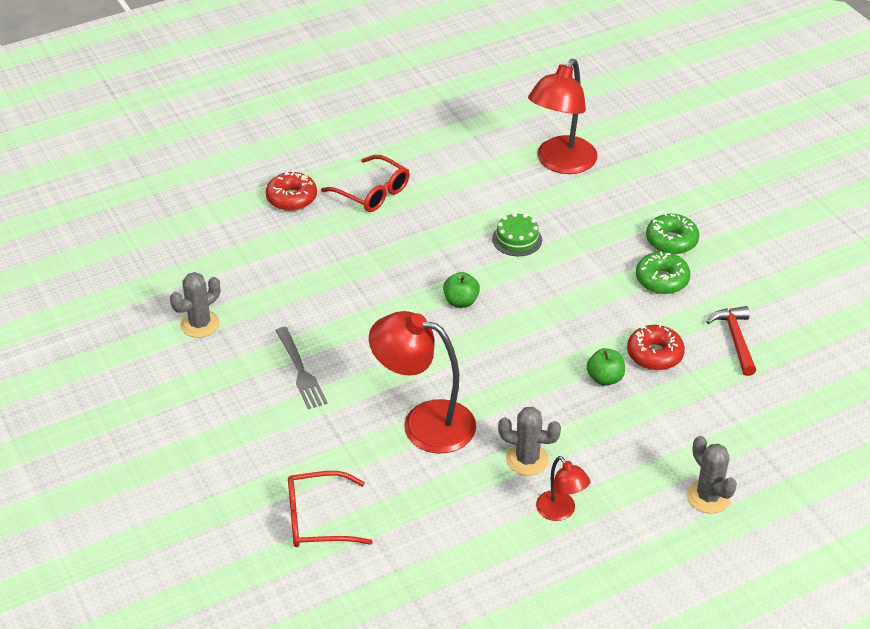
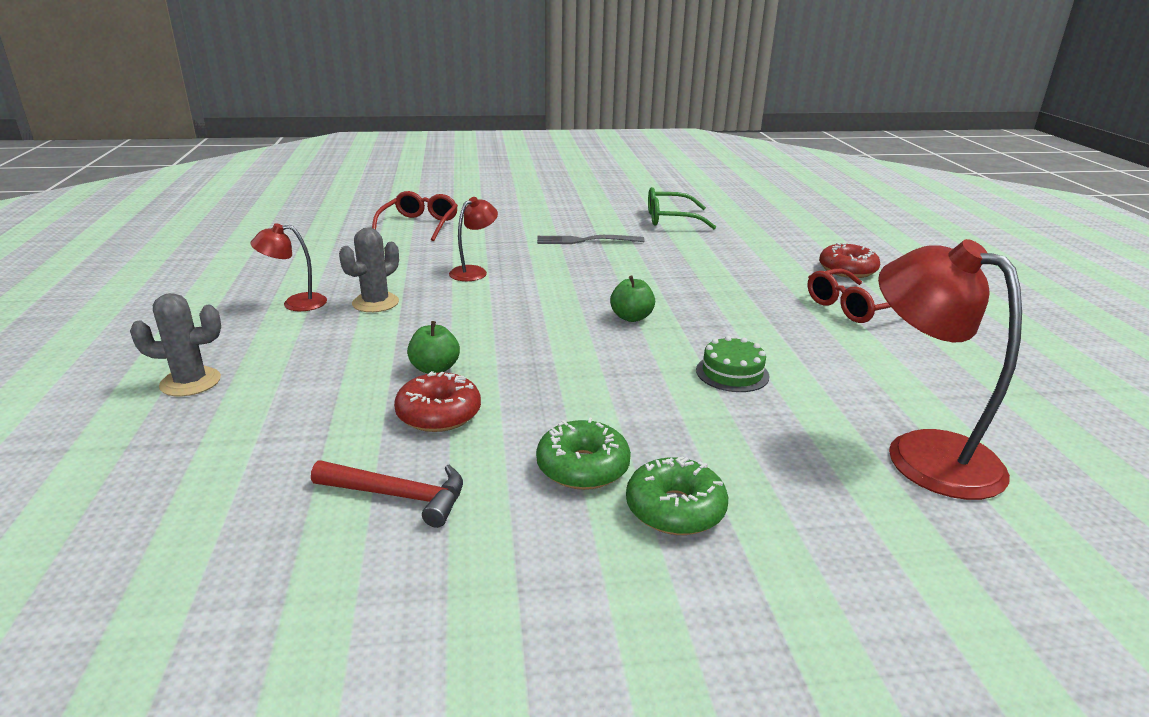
camera: 110 degrees right, 15 degrees down
(200, 324) = (670, 219): grey cactus -> green glasses
(424, 423) = (474, 271): red lamp -> red lamp, size x0.52

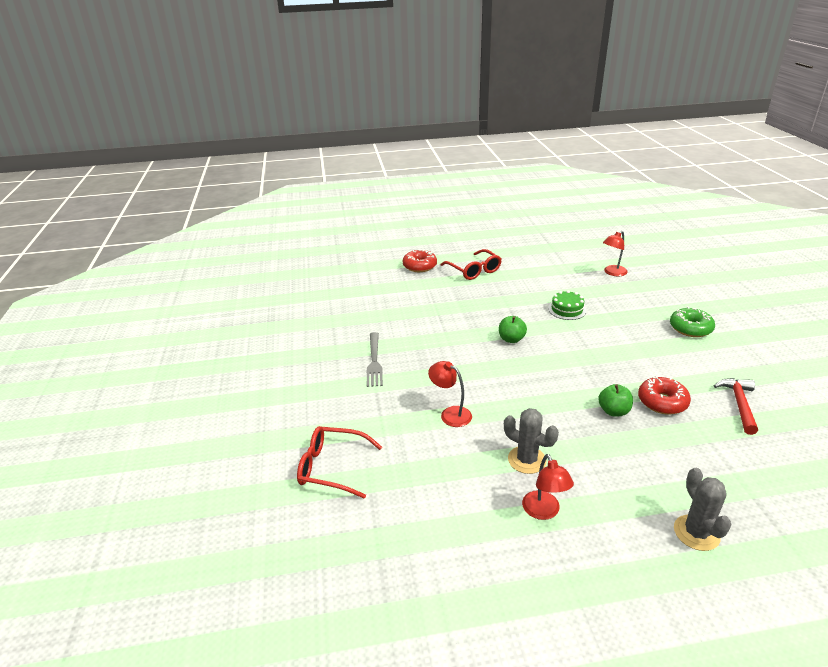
camera: 90 degrees left, 5 degrees up
(583, 467) = (678, 352): green donut -> none
(670, 219) = (322, 322): green glasses -> none
(922, 453) = (612, 273): red lamp -> red lamp, size x0.52

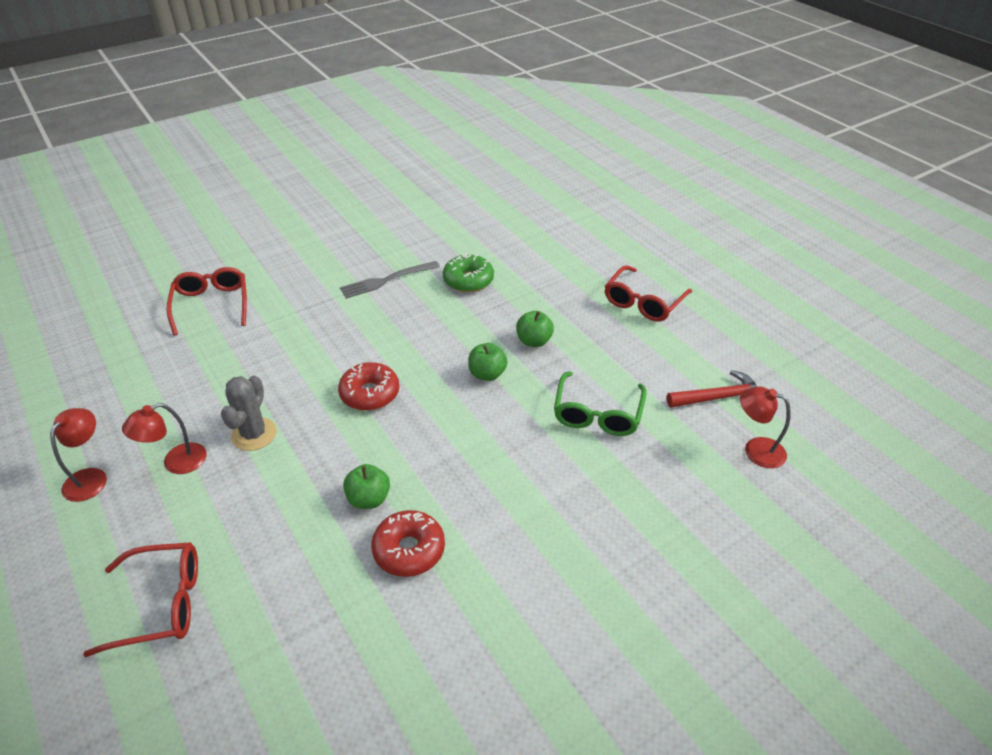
camera: 65 degrees right, 10 degrees up
(419, 266) = (617, 255): red donut -> red donut (370, 393)
(450, 414) = (315, 358): red lamp -> red lamp (90, 477)
(488, 315) = (534, 341): none -> green apple
(567, 309) = (597, 414): green cake -> green glasses
(690, 328) = (634, 572): green donut -> green donut (468, 280)
(696, 533) = (161, 604): grey cactus -> red glasses
(739, 404) = (440, 648): red hammer -> red hammer (719, 397)

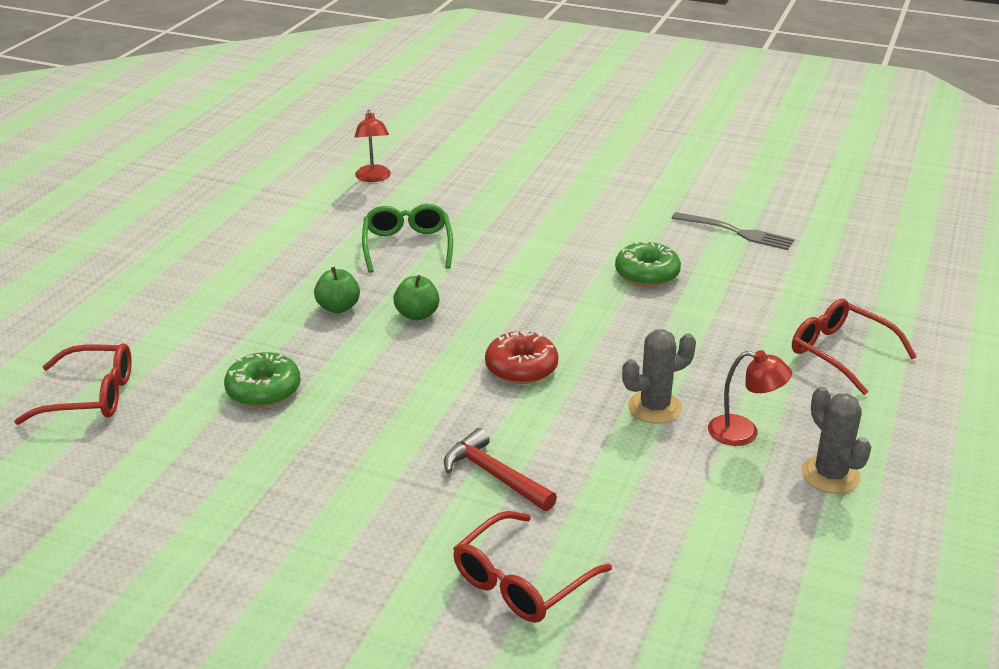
camera: 125 degrees left, 10 degrees down
(90, 477) = (830, 475): red lamp -> grey cactus
(369, 499) = (631, 310): green apple -> none
(386, 280) = (321, 453): grey fork -> grey fork (737, 232)
(409, 550) = (647, 274): red donut -> green donut
(597, 414) = (407, 246): green glasses -> green glasses turned 75 degrees counterclockwise
(643, 302) = (209, 269): red glasses -> red glasses (91, 396)
(719, 397) = (325, 202): red hammer -> red hammer (494, 475)

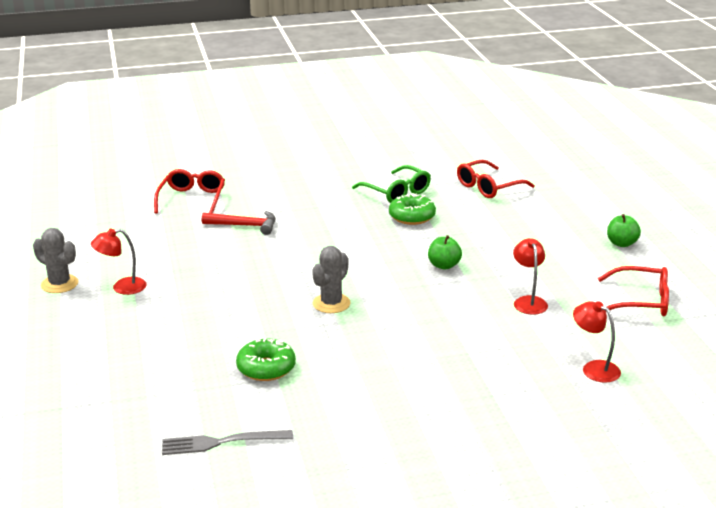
camera: 145 degrees right, 5 degrees down
(325, 241) = (528, 301): none -> red lamp
(407, 246) = (468, 320): green glasses -> green glasses (397, 192)
(417, 314) = (390, 279): green apple -> green apple (621, 243)
(521, 368) = (287, 274): red donut -> none
(654, 407) = (186, 282): grey cactus -> grey cactus (331, 303)
(840, 353) = (78, 359): red glasses -> red glasses (641, 301)

